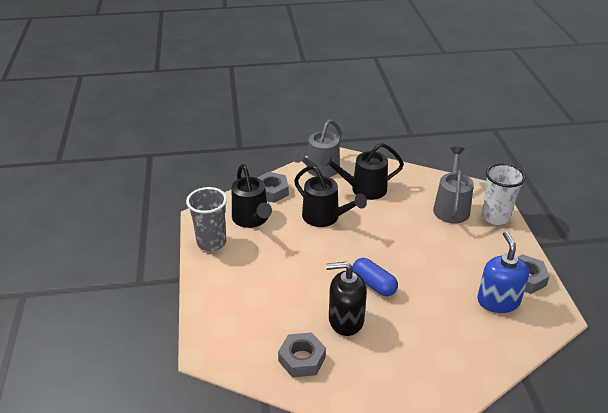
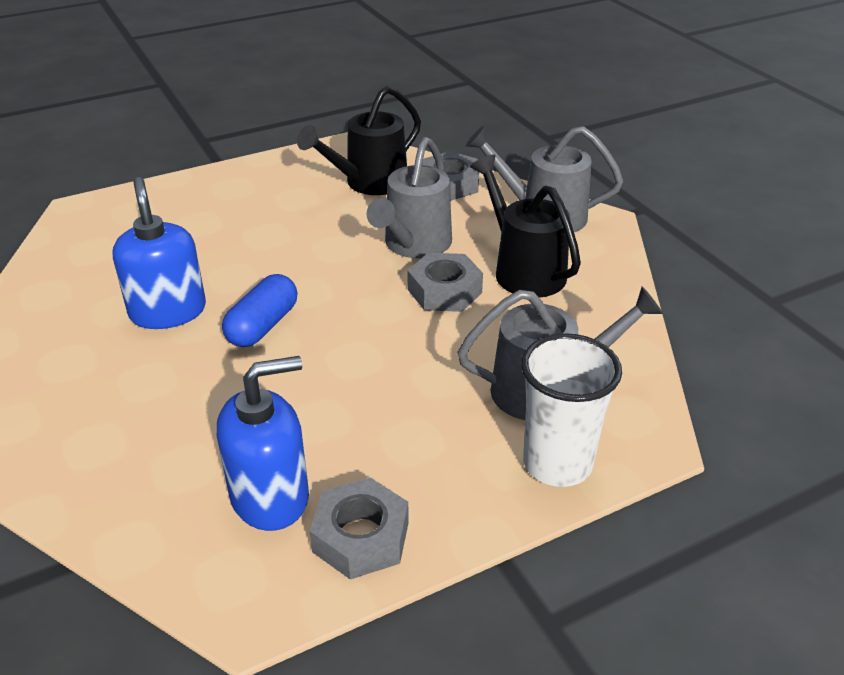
camera: 70 degrees right, 0 degrees up
(211, 242) = (299, 165): grey cup -> none
(302, 359) = (77, 286): grey nut -> grey nut (444, 291)
(325, 218) = (414, 246): black watering can -> grey watering can
(345, 320) = (168, 311): black soap dispenser -> blue soap dispenser

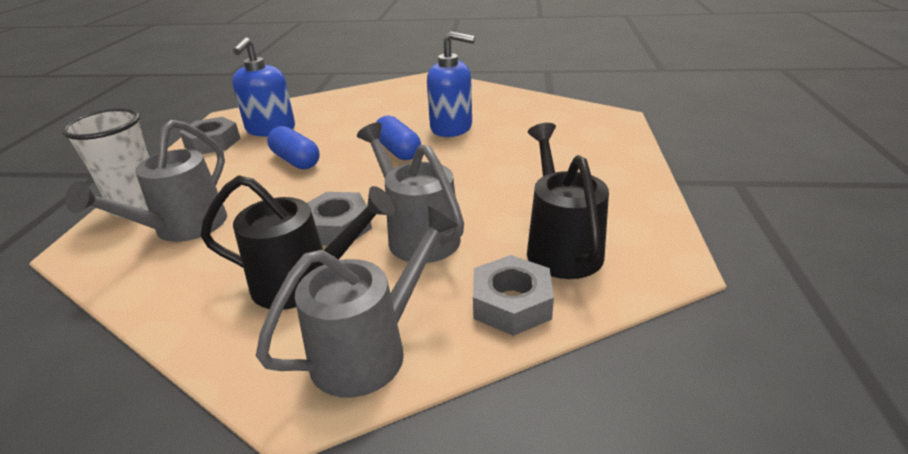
camera: 125 degrees right, 5 degrees down
(348, 398) = (296, 160): none -> blue capsule

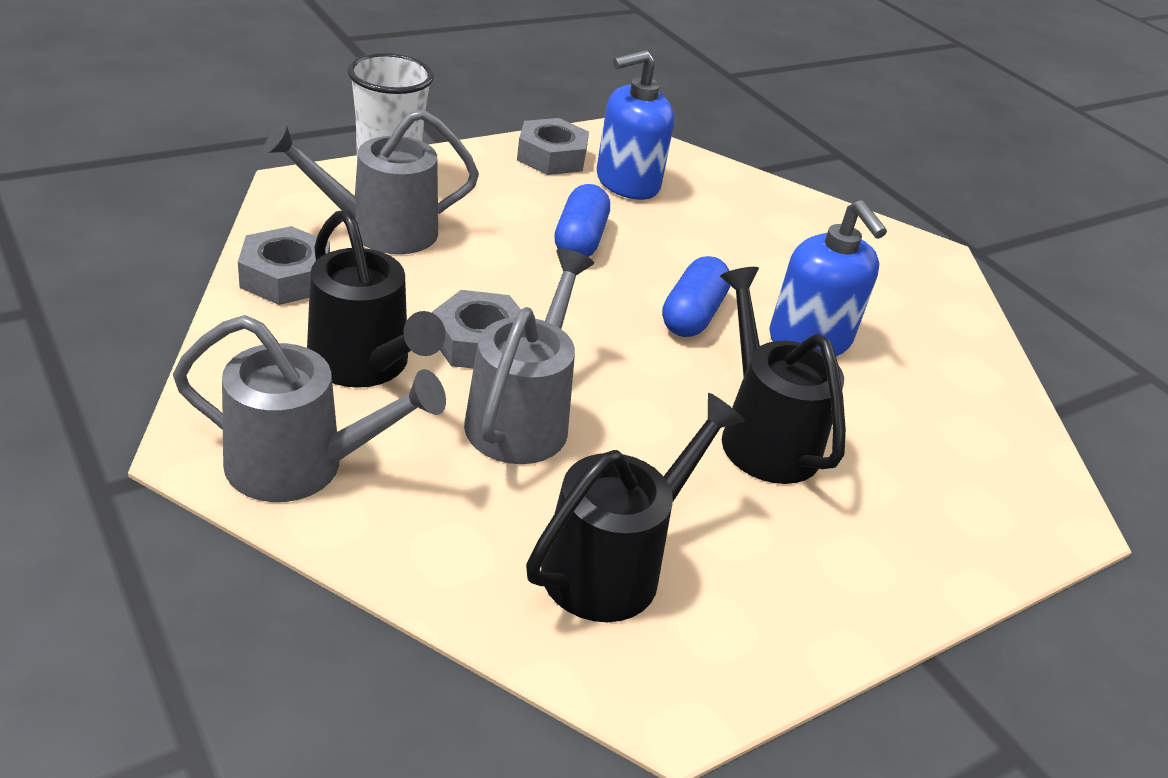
camera: 45 degrees right, 5 degrees up
(504, 165) = (762, 435): none -> black watering can
(511, 303) = (458, 554): grey nut -> grey nut (286, 277)

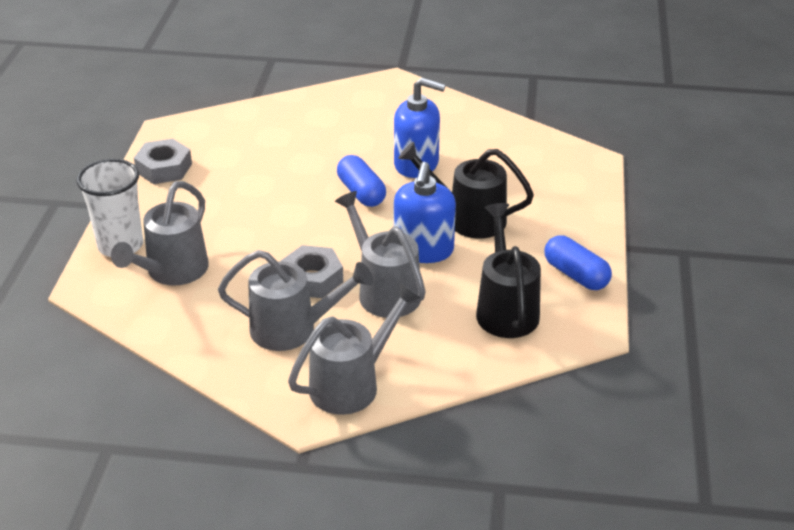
camera: 45 degrees left, 0 degrees up
(286, 277) = (182, 328): grey nut -> none
(366, 366) = (293, 329): black watering can -> grey watering can
(580, 240) = (258, 199): blue capsule -> blue capsule (576, 275)
(627, 183) = (221, 153): blue soap dispenser -> blue soap dispenser (423, 250)

